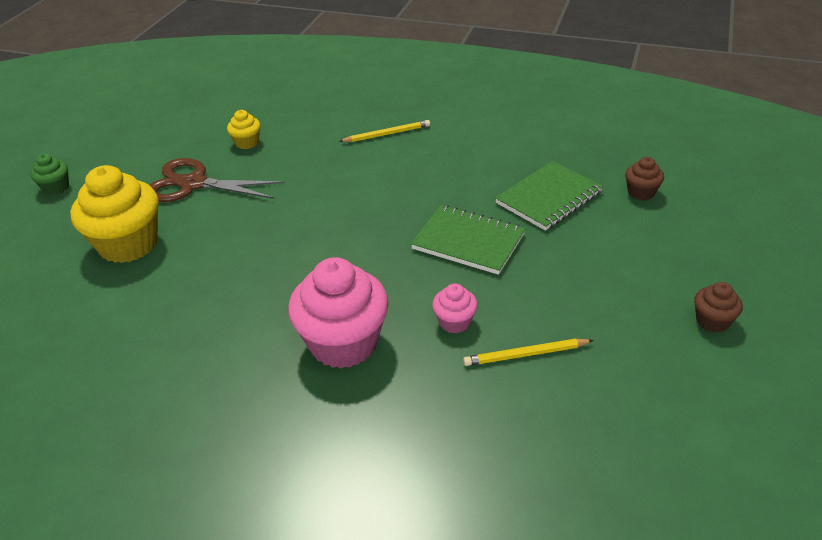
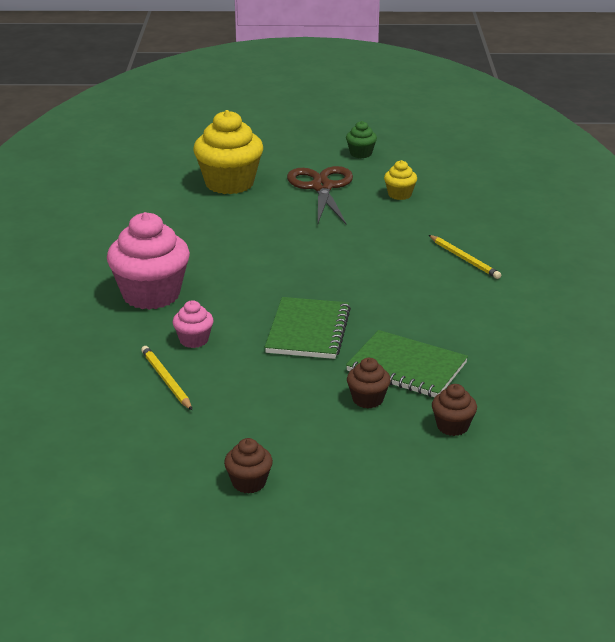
camera: 70 degrees right, 10 degrees down
(56, 188) = (284, 137): green cupcake -> green cupcake (361, 153)
(593, 228) = (368, 399): none -> brown cupcake

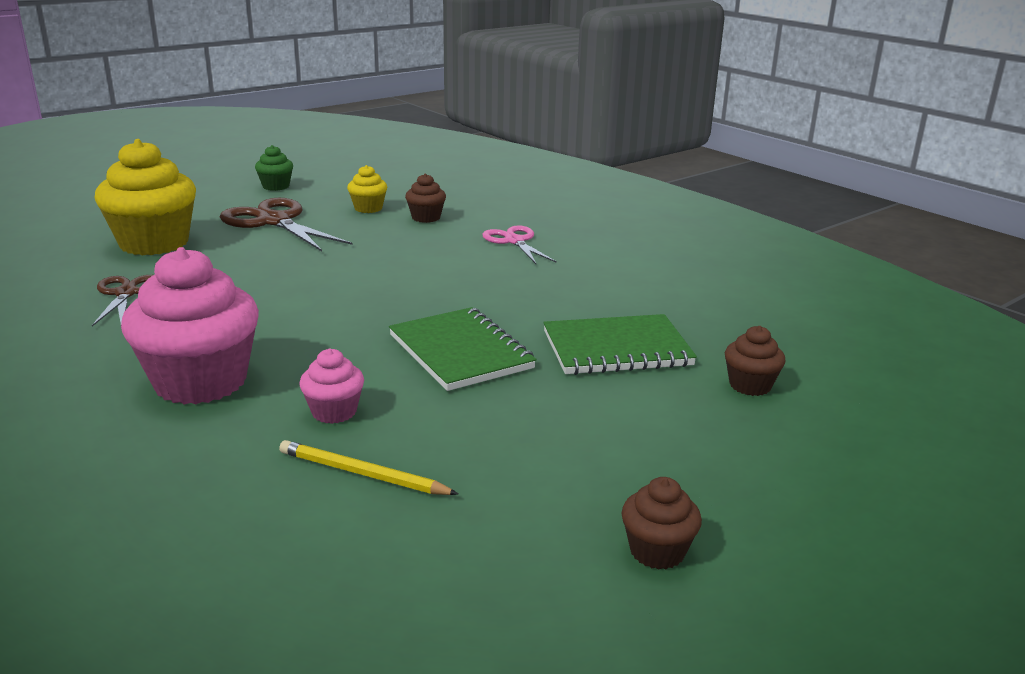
camera: 40 degrees left, 5 degrees down
(175, 219) = (126, 293): none -> brown scissors
(368, 399) = (631, 394): brown cupcake -> brown cupcake (426, 218)
(464, 259) = (514, 241): yellow pencil -> pink scissors

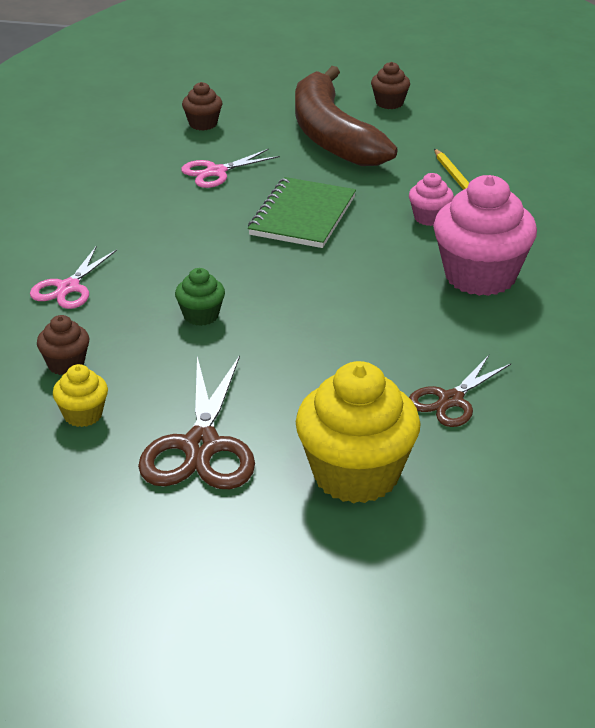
camera: 130 degrees left, 10 degrees up
(276, 186) = (92, 533): green cupcake -> green cupcake (201, 316)
(611, 450) = (332, 135): none -> brown banana
(616, 349) = (216, 172): green notebook -> pink scissors

